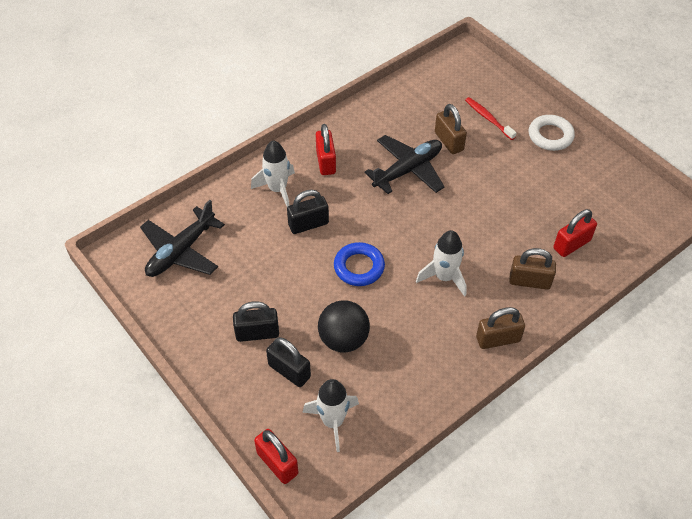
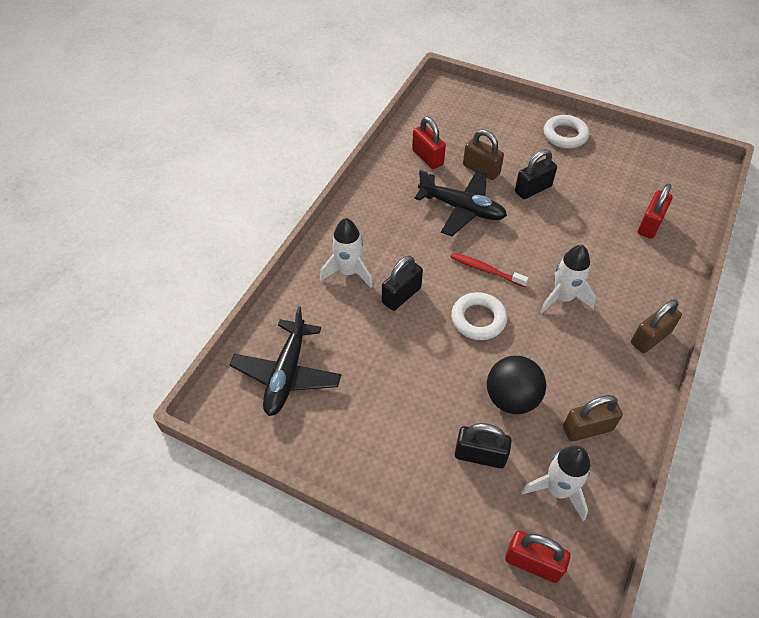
camera: 25 degrees left, 0 degrees up
(257, 333) = (422, 429): black padlock -> black padlock (533, 189)
(326, 162) = (379, 228): red padlock -> red padlock (427, 157)
(359, 267) = (478, 319): blue ring -> white ring
(408, 170) = (462, 208): black plane -> black plane turned 90 degrees clockwise
(488, 118) = (502, 137): red toothbrush -> red toothbrush (486, 270)
(529, 281) = (639, 272): brown padlock -> brown padlock (587, 428)

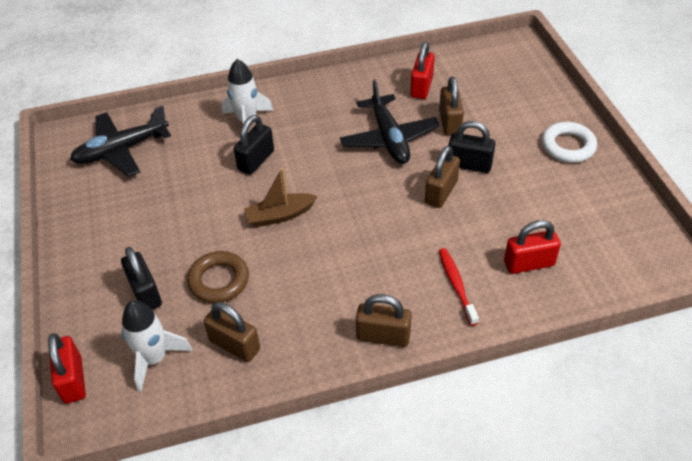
camera: 50 degrees right, 5 degrees down
(401, 295) = (256, 160): black padlock -> black padlock turned 60 degrees counterclockwise
(478, 319) = (280, 215): white ring -> brown boat
(486, 270) = (338, 190): red toothbrush -> red toothbrush (456, 285)
(511, 398) = (219, 280): black ball -> brown ring
(544, 220) = (441, 192): none -> brown padlock
(563, 298) = (362, 253): white rocket -> none

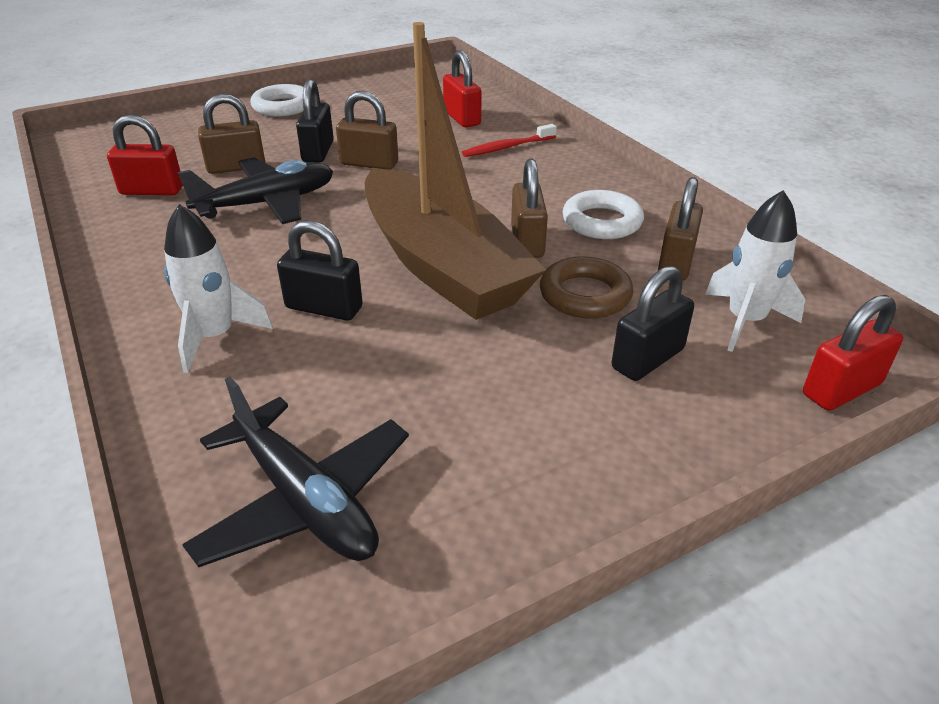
camera: 105 degrees left, 10 degrees down
(280, 215) = (442, 266): brown boat -> brown boat, size x2.35
(307, 317) = (602, 222): none -> white ring
(383, 336) = (596, 177): brown padlock -> brown padlock (527, 242)

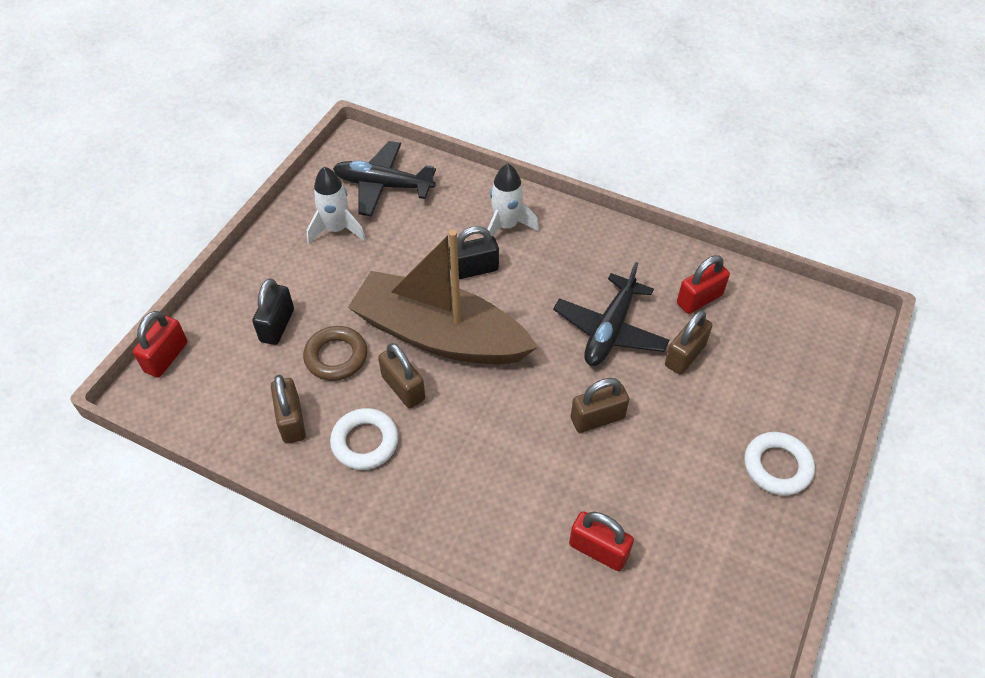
camera: 145 degrees right, 15 degrees up
(318, 152) = (654, 411): black padlock -> none
(507, 147) = (511, 515): red toothbrush -> none
(745, 321) = (230, 385): white rocket -> white rocket (337, 229)

